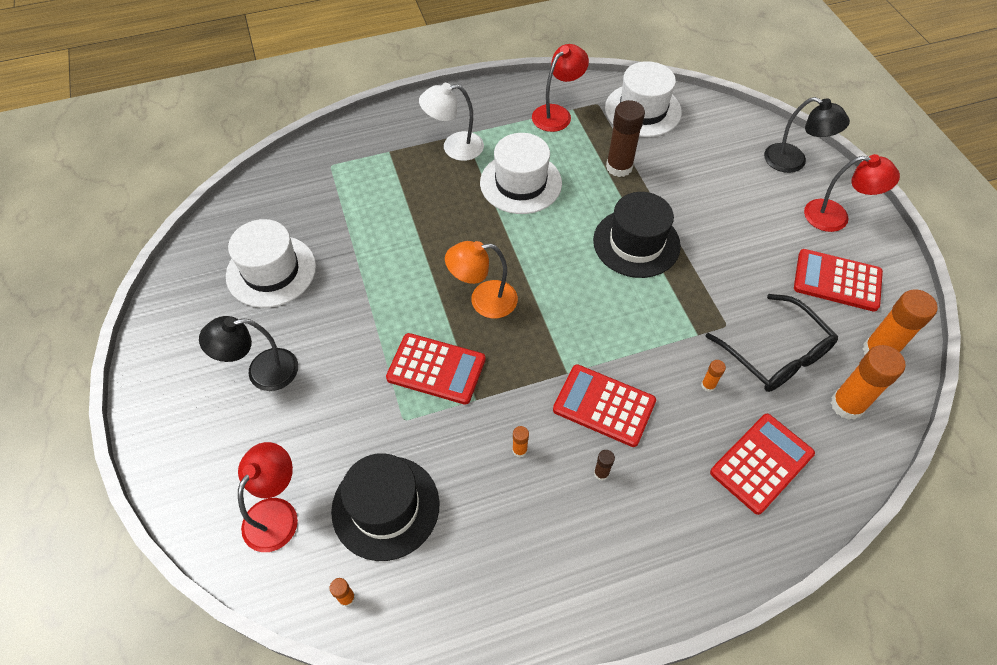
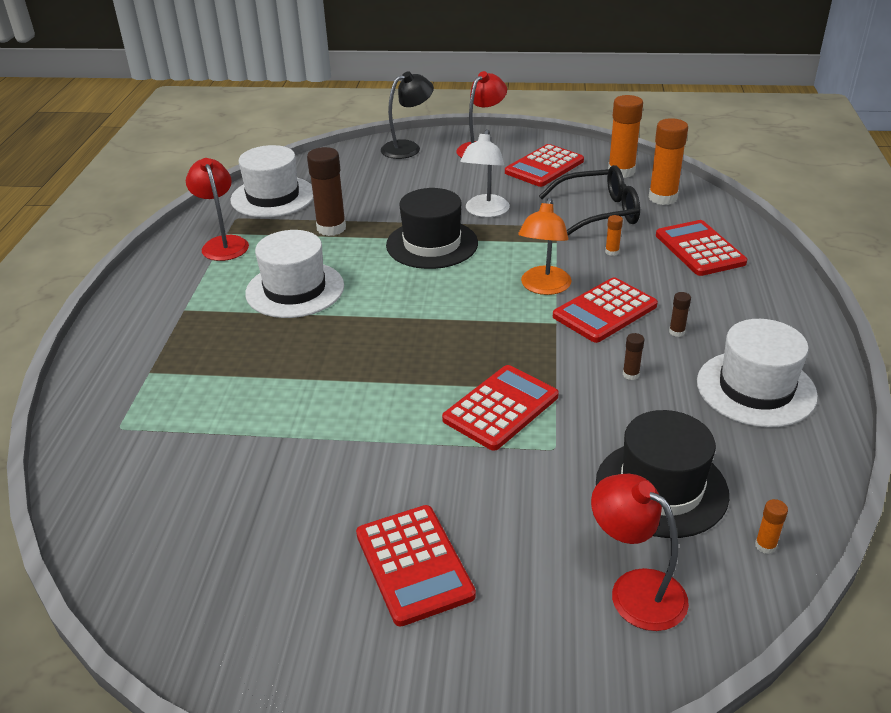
camera: 65 degrees left, 20 degrees down
(262, 372) = (414, 564): black lamp -> red calculator
(271, 271) = (251, 523): white hat -> white hat (756, 388)
(454, 147) = (197, 321): white lamp -> white lamp (485, 212)
(483, 300) = (432, 353): orange lamp -> orange lamp (543, 287)
(519, 450) = (630, 374): orange glue stick -> brown glue stick

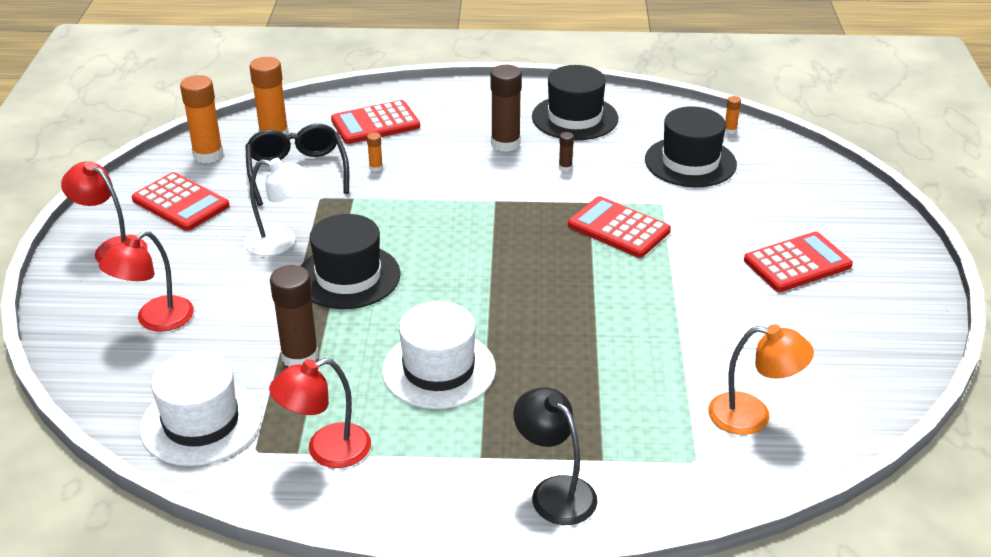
camera: 95 degrees left, 0 degrees up
(408, 148) = (86, 309): black lamp -> black lamp (554, 491)
(543, 287) = (437, 206): orange lamp -> orange lamp (752, 416)
(605, 311) = (476, 175): red calculator -> none
(635, 590) = (783, 177): red lamp -> red lamp (155, 320)
(677, 332) = (505, 144): brown glue stick -> brown glue stick, size x2.23
(756, 388) = (575, 118): white hat -> black hat

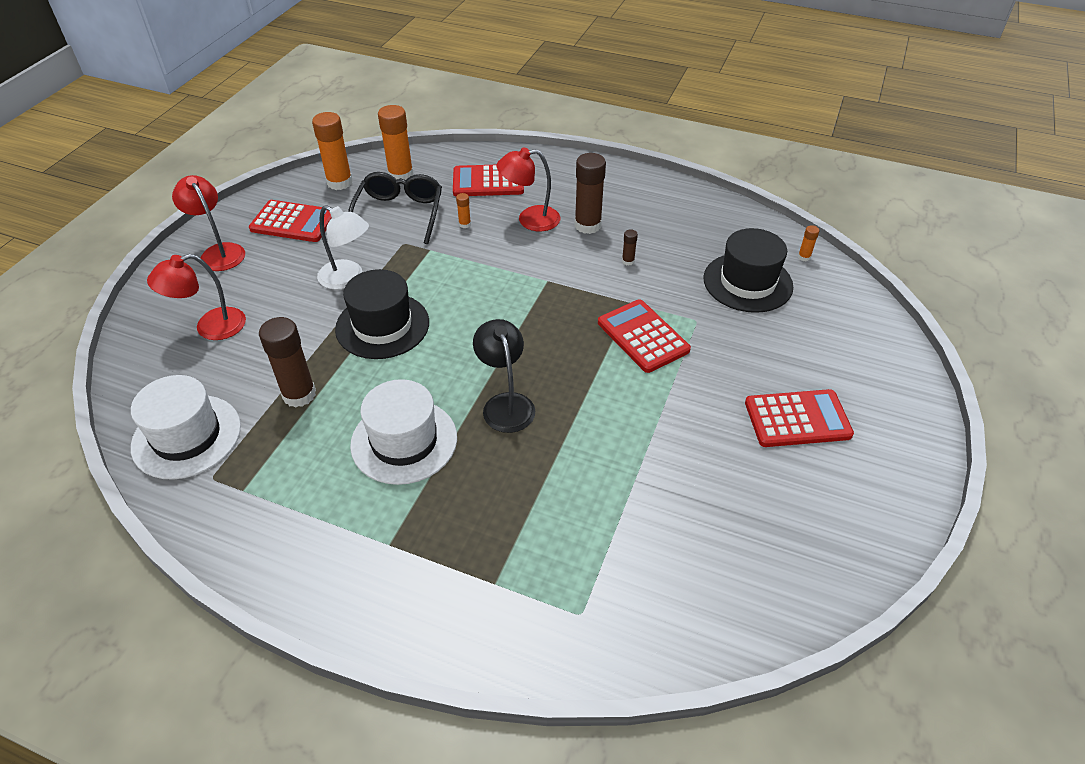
camera: 20 degrees right, 10 degrees up
(181, 203) = (293, 222): red calculator -> red calculator turned 45 degrees counterclockwise
(326, 450) = (266, 496): red lamp -> red lamp (530, 219)
(554, 491) = (432, 605): black lamp -> black lamp (505, 404)
(575, 118) = (663, 212): black hat -> none
(752, 416) = (663, 581): orange lamp -> none

